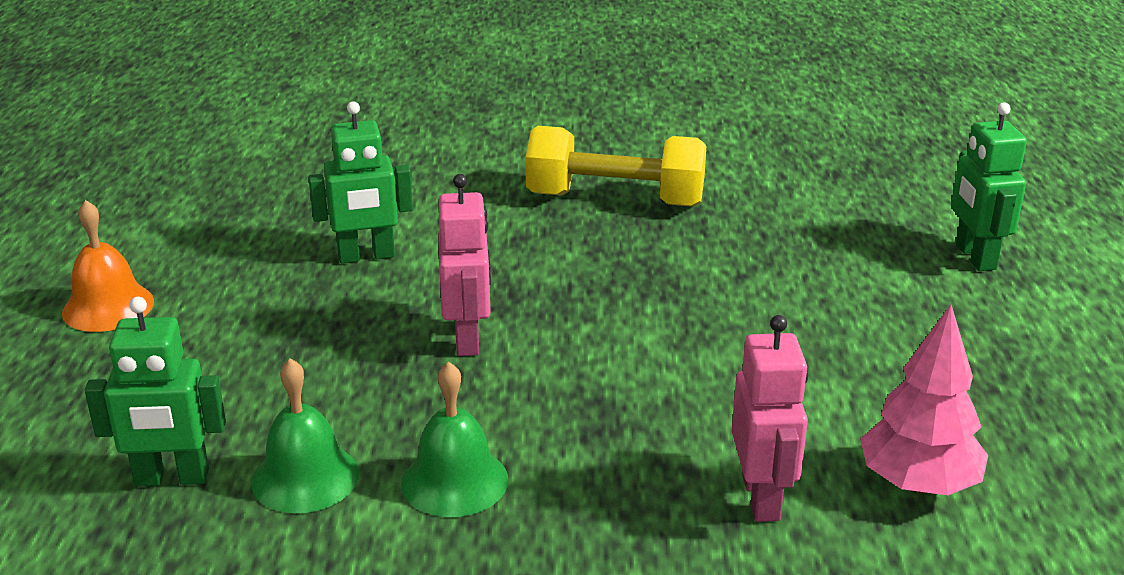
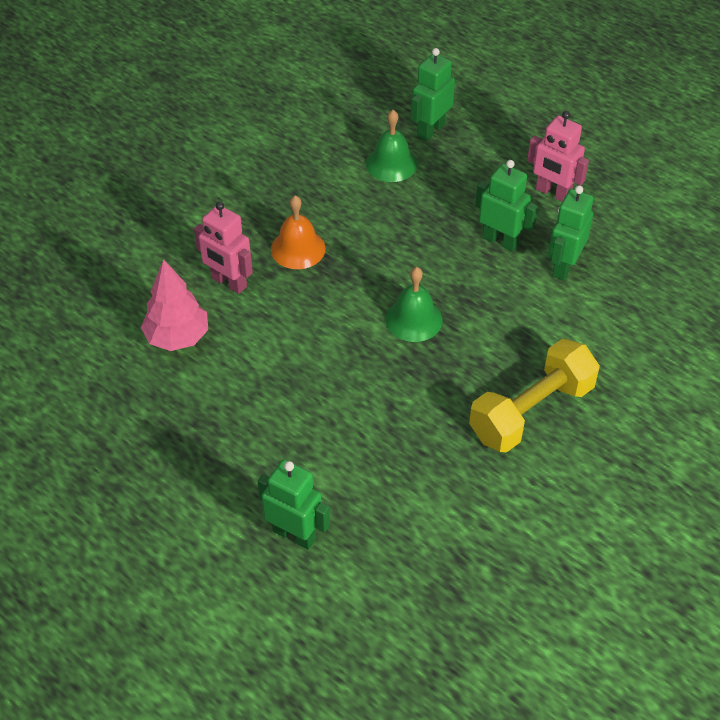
camera: 130 degrees right, 20 degrees up
(108, 307) = (597, 158): orange bell -> orange bell (298, 249)
(372, 313) = (500, 241): none -> green robot
(455, 481) = (342, 202): green bell -> green bell (414, 319)
(468, 339) = (442, 261): pink robot -> pink robot (552, 193)

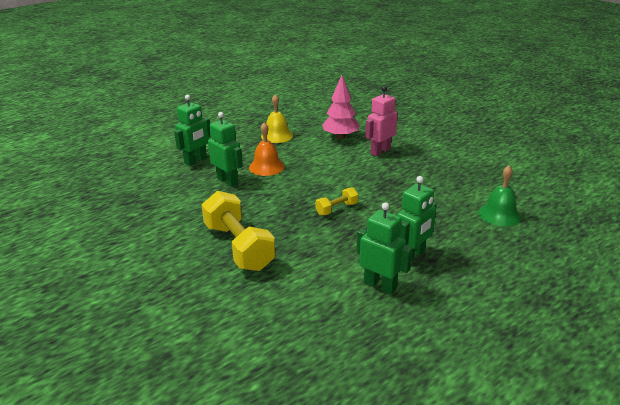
camera: 100 degrees right, 20 degrees down
(179, 430) = (277, 136): none -> yellow bell
(298, 249) = (407, 173): orange bell -> orange bell (266, 167)
(414, 319) = (336, 209): green bell -> yellow dumbbell
(430, 130) = (547, 237): green robot -> green robot (227, 181)
(552, 193) = (474, 294): pink robot -> none

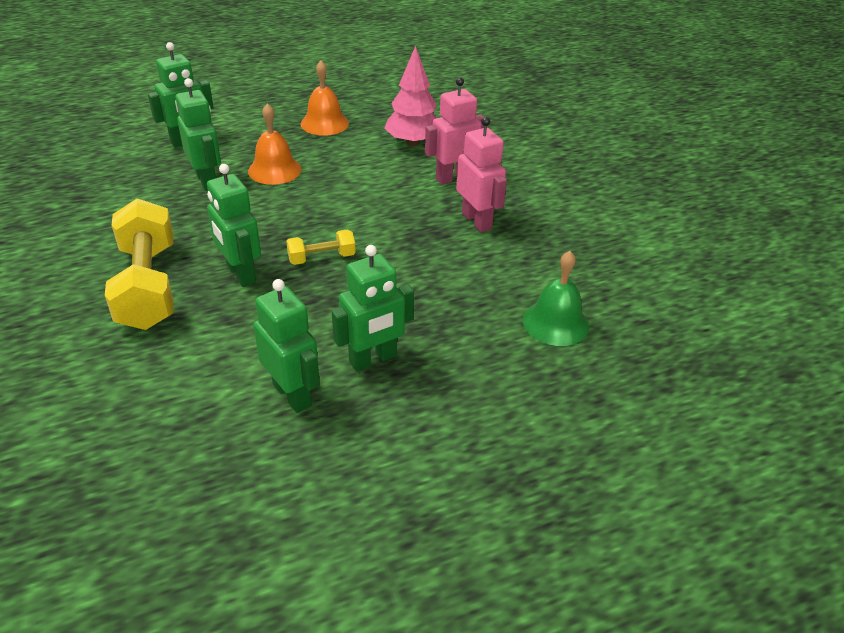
camera: 15 degrees right, 10 degrees up
(277, 136) = (324, 123): yellow bell -> orange bell
(293, 228) = (240, 274): none -> green robot
(413, 171) = (477, 221): none -> pink robot

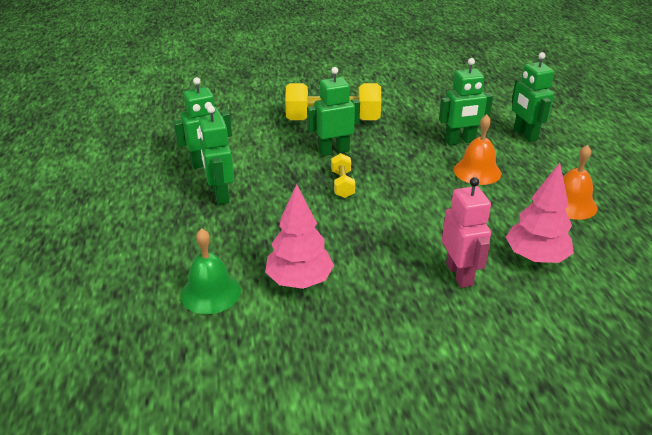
camera: 105 degrees right, 5 degrees down
(477, 221) = (375, 276): pink robot -> none
(507, 265) = (299, 281): none -> pink tree

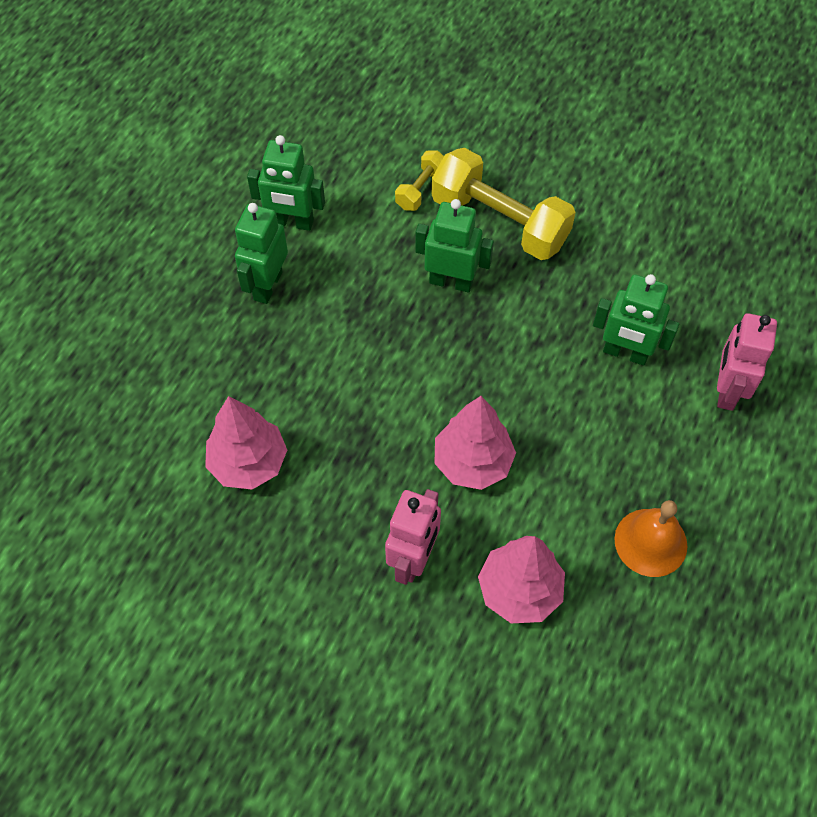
camera: 35 degrees right, 25 degrees up
(210, 292) = (157, 425): green bell -> none
(342, 184) = (411, 346): yellow dumbbell -> yellow dumbbell (421, 189)
(438, 216) = (472, 462): none -> pink tree
(477, 171) = (592, 419): orange bell -> none
(525, 134) = (726, 390): green robot -> pink robot

